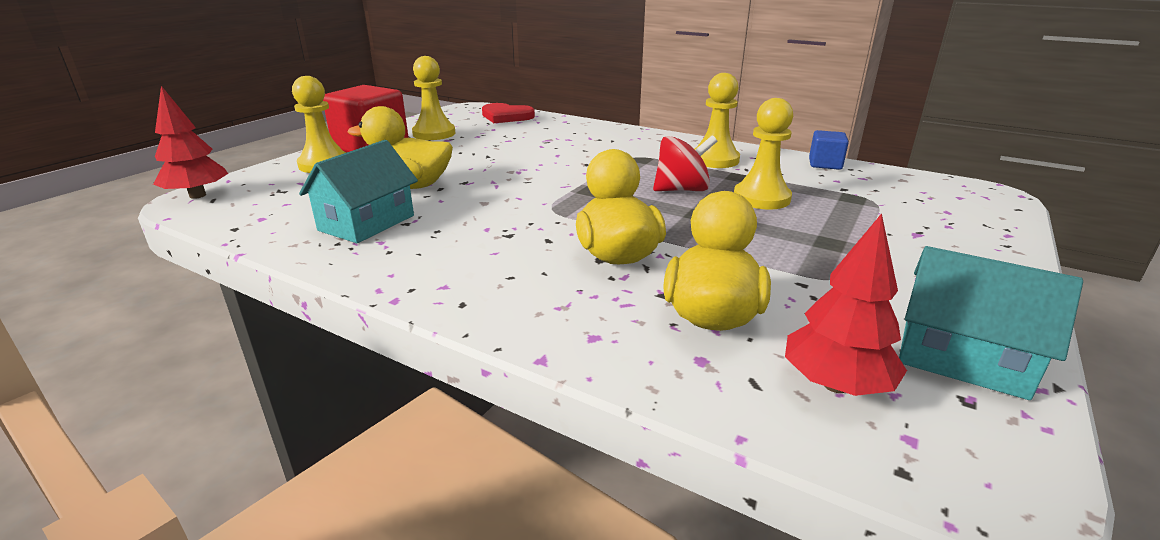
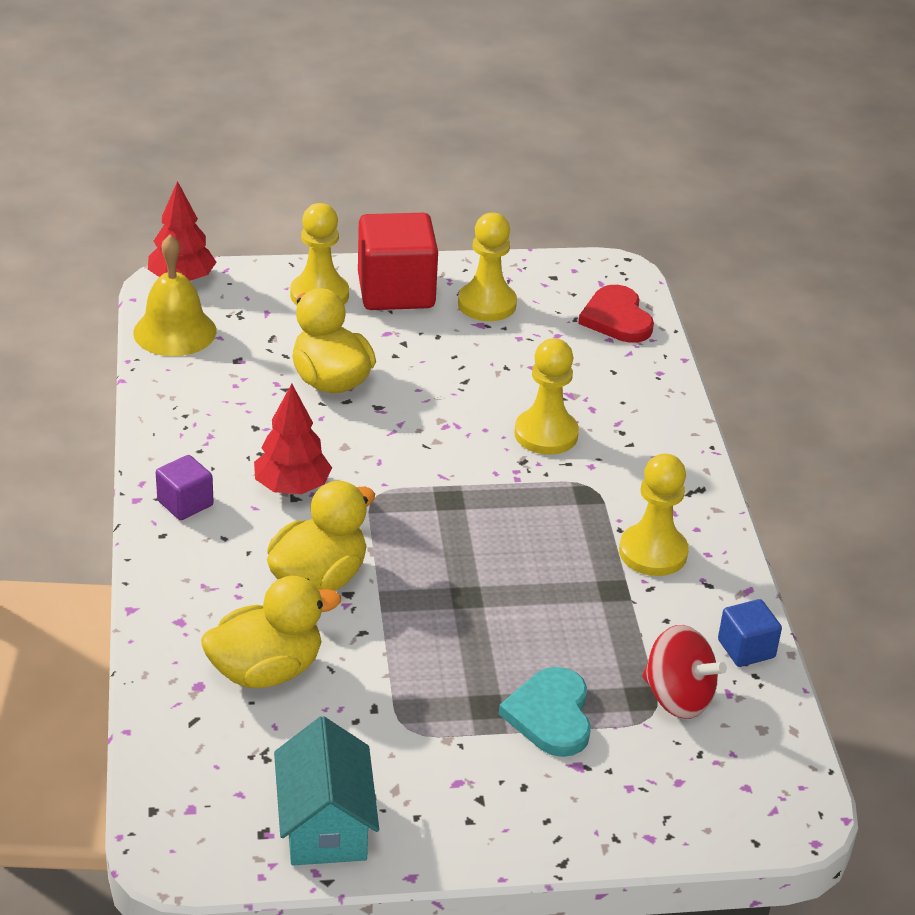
camera: 50 degrees right, 10 degrees up
(241, 215) = (175, 331): none -> yellow bell
(366, 223) = (232, 406): turquoise house -> none
(440, 278) = (185, 503): none -> purple cube
(681, 190) = (521, 561): red spinning top -> red spinning top (678, 698)
(761, 198) = (561, 627): yellow pawn -> yellow pawn (546, 434)
(835, 384) = (225, 761): red tree -> red tree (292, 487)
(855, 226) = (550, 715): none -> turquoise heart

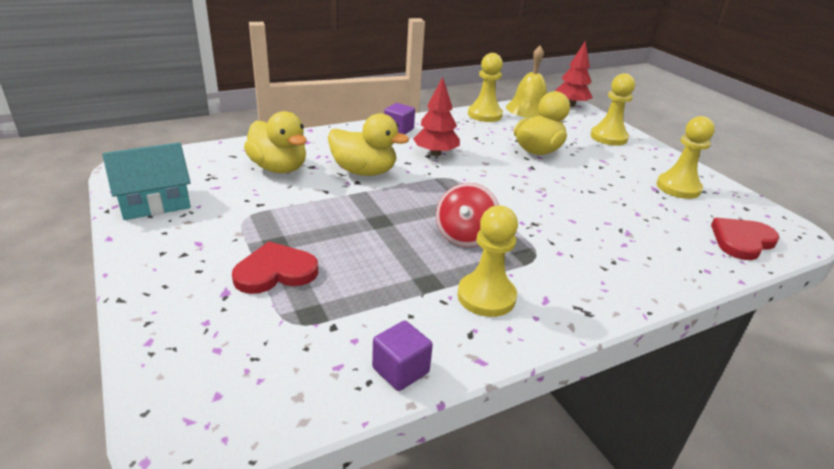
camera: 70 degrees right, 5 degrees down
(396, 291) = (645, 157): red cube -> none
(546, 434) = (573, 228): yellow pawn -> yellow pawn (484, 115)
(550, 715) = (275, 272): turquoise heart -> red heart
(678, 698) = (319, 335): red spinning top -> red spinning top (465, 236)
(746, 649) = (400, 370): blue cube -> purple cube

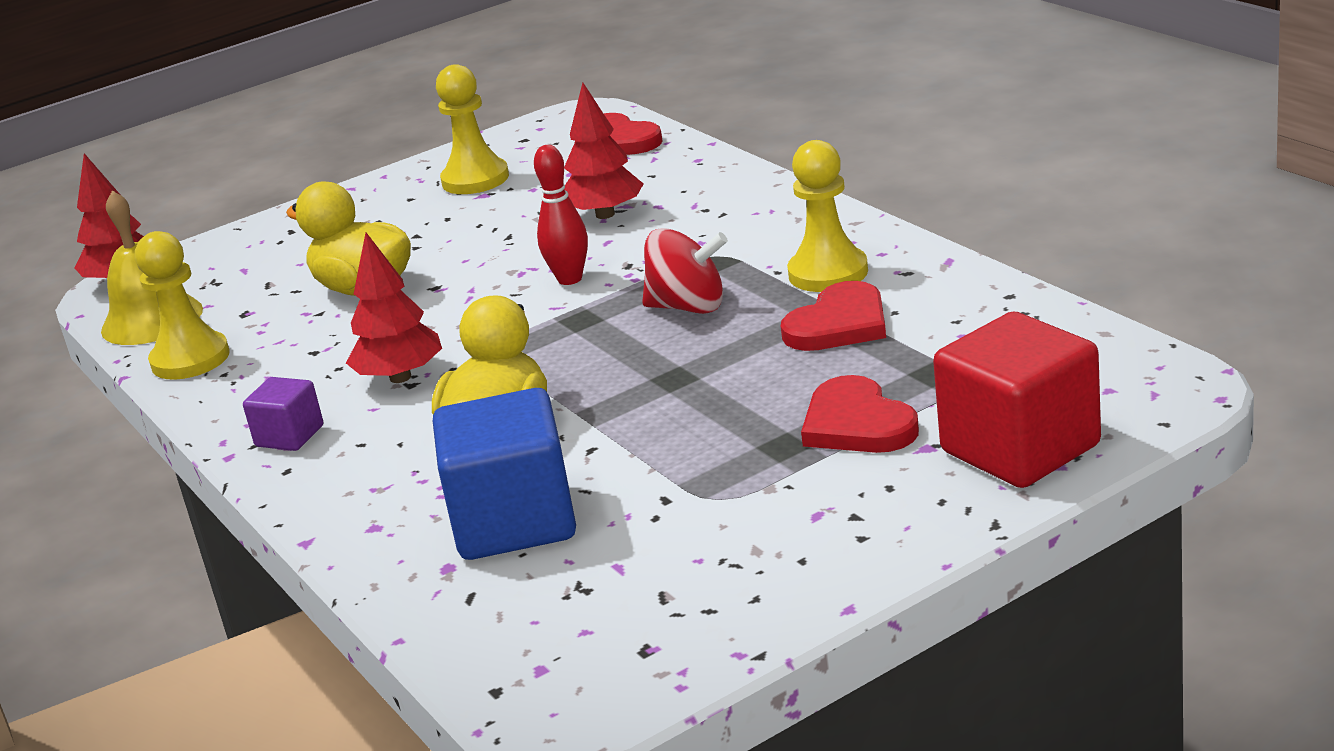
camera: 90 degrees left, 5 degrees down
(155, 203) = (708, 610): turquoise house -> none
(184, 329) = (1020, 449): none -> red cube
(279, 168) = (514, 522): yellow duck -> blue cube
(400, 370) = (994, 298): purple cube -> none
(406, 288) = (839, 324): none -> red heart
(523, 203) = (570, 279): none -> red bowling pin
(608, 137) = (290, 237): yellow pawn -> none
(614, 223) = (605, 214): none -> red tree

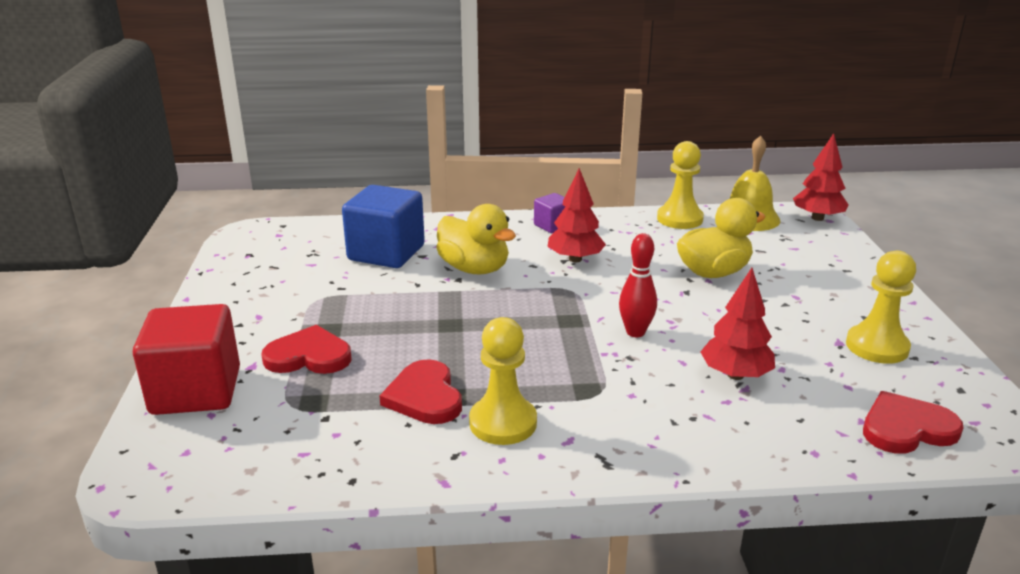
camera: 115 degrees right, 0 degrees up
(688, 307) = (532, 356): red spinning top -> none

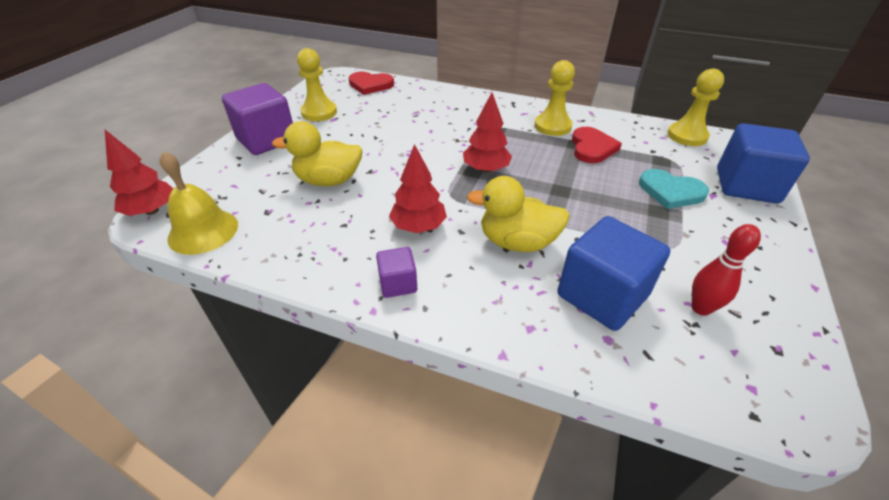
camera: 155 degrees left, 15 degrees up
(196, 391) = (746, 185): red cube -> blue cube
(309, 356) = (670, 191): red heart -> turquoise heart
(474, 269) = (517, 242): yellow duck -> yellow duck turned 60 degrees counterclockwise
(635, 332) = (438, 152): red bowling pin -> red bowling pin (701, 308)
(679, 219) = (264, 251): yellow pawn -> yellow pawn (687, 136)
(735, 375) = (412, 118): red tree -> red tree (486, 169)
(859, 293) = (266, 140): none -> purple cube

